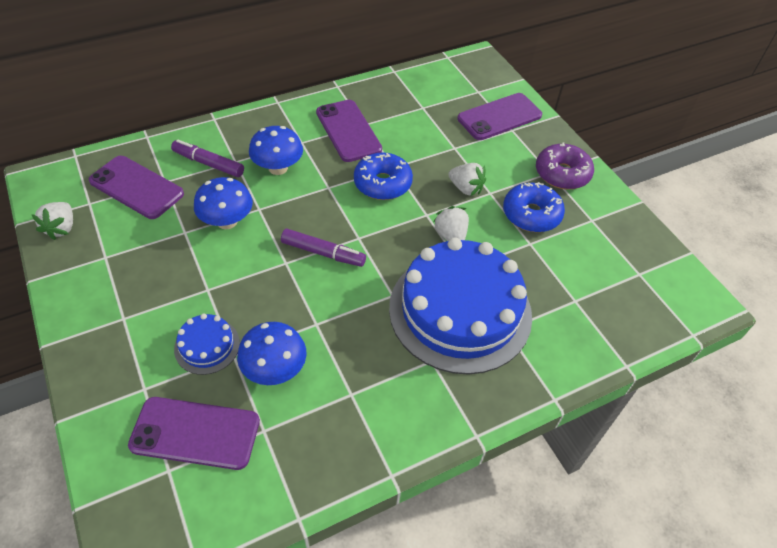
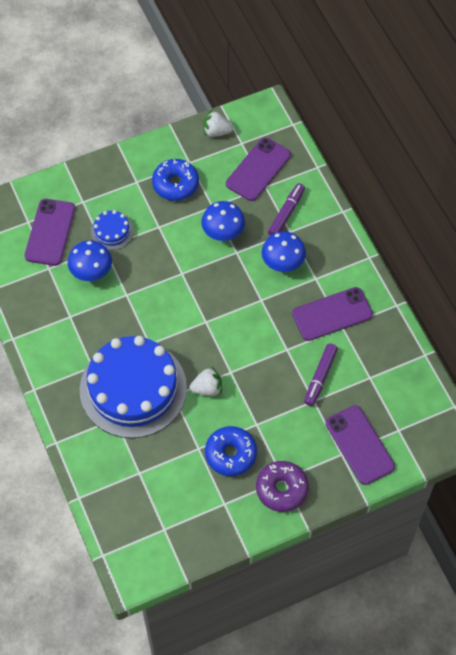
camera: 95 degrees right, 10 degrees up
(323, 253) = (190, 297): purple marker -> purple marker (320, 377)
(382, 183) = (266, 340): blue donut -> blue donut (175, 184)
(466, 188) = (261, 405): white strawberry -> none

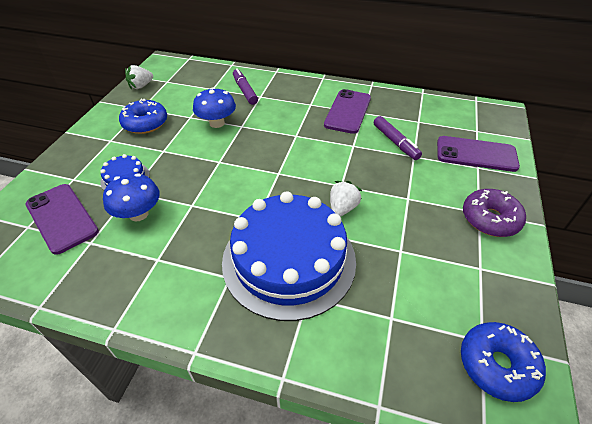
camera: 50 degrees left, 15 degrees down
(230, 454) = (426, 232): blue donut -> blue donut (497, 365)
(258, 169) = (196, 85): purple phone -> none
(283, 262) = (279, 111): blue mushroom -> none

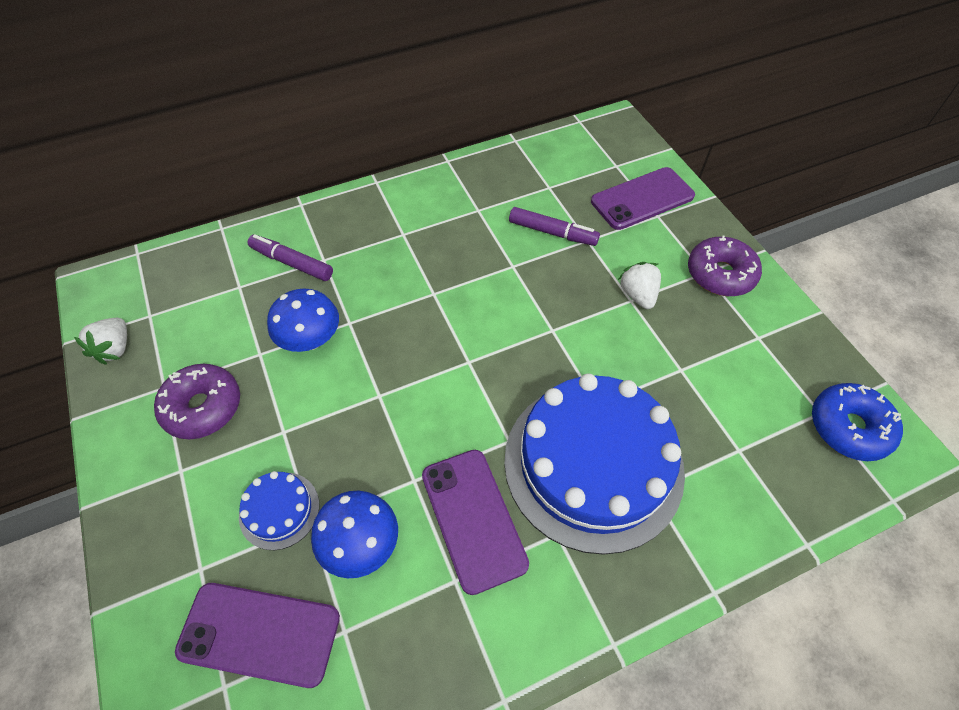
camera: 40 degrees left, 10 degrees up
(145, 123) = (203, 407): blue donut -> purple donut
(342, 208) = (582, 359): white strawberry -> white strawberry (638, 295)
(348, 111) = (459, 219): purple phone -> purple phone (473, 519)

